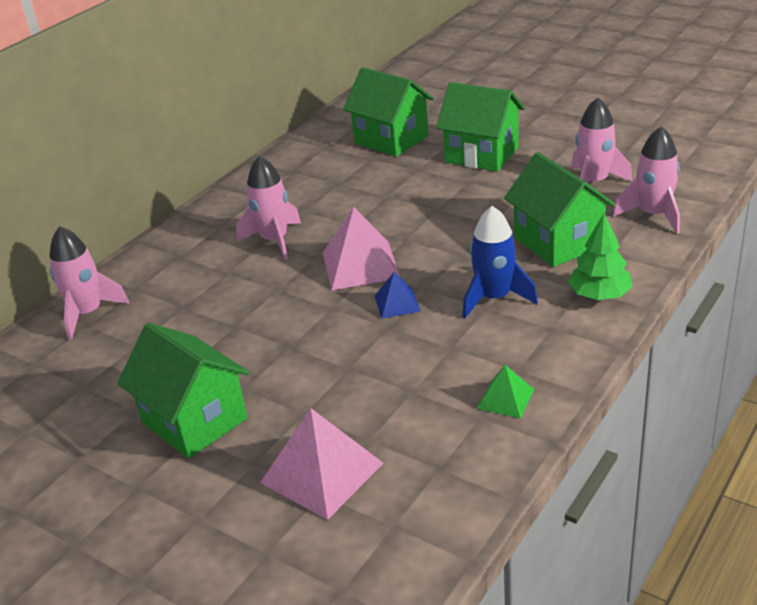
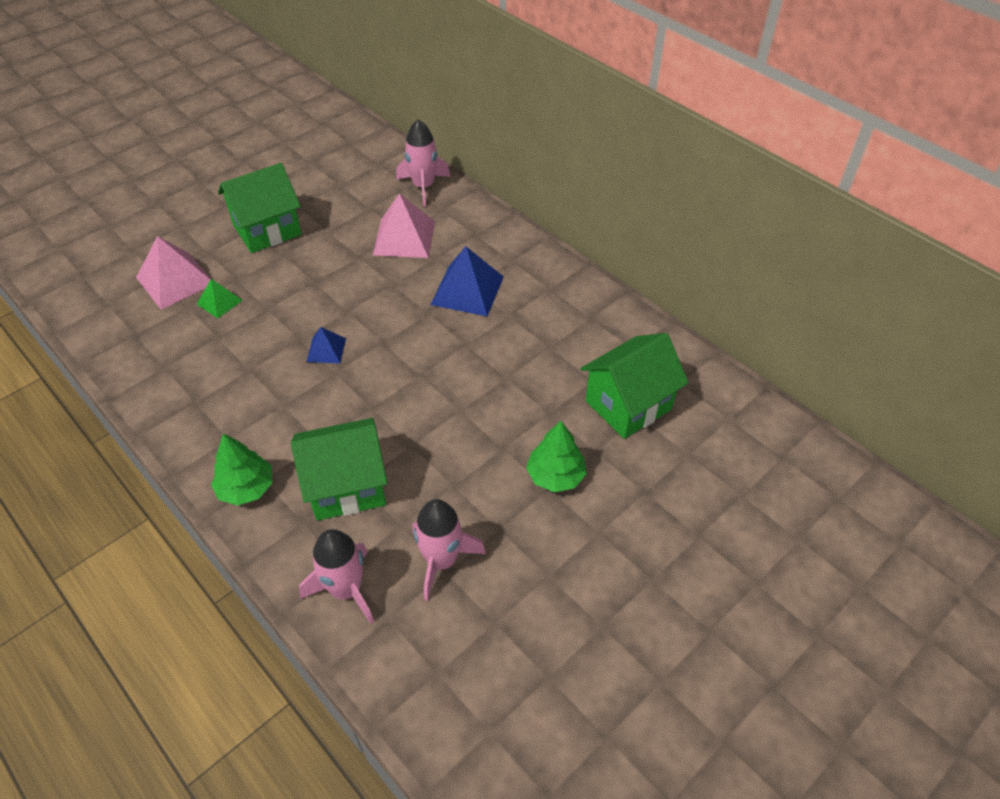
camera: 100 degrees right, 15 degrees up
(274, 240) = (467, 290): pink rocket -> blue pyramid
(360, 265) = (396, 338): pink pyramid -> pink pyramid (404, 238)
(481, 155) = (555, 476): green house -> green tree
(494, 298) = (292, 413): blue rocket -> none
(505, 398) = (170, 385): green pyramid -> green pyramid (219, 302)

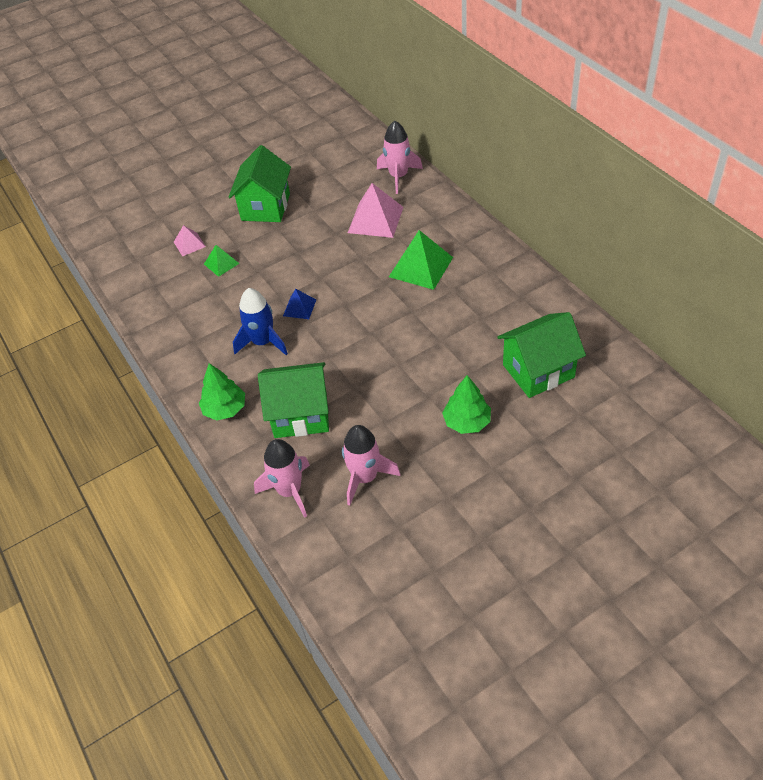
camera: 15 degrees right, 0 degrees up
(175, 280) = (189, 244): pink pyramid -> pink pyramid, size x0.54
(267, 230) = (265, 207): green house -> green house turned 60 degrees counterclockwise
(285, 397) = (263, 342): none -> blue rocket
(467, 290) = (420, 267): blue pyramid -> green pyramid

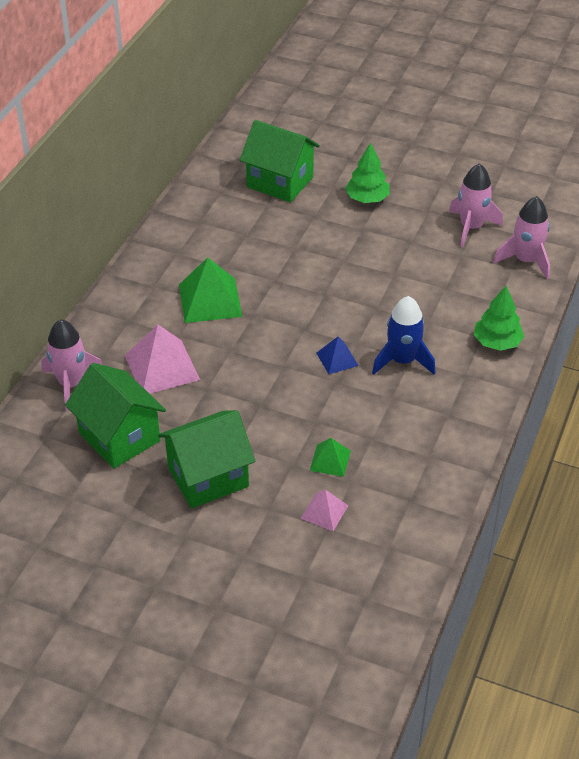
camera: 130 degrees left, 5 degrees down
(300, 415) = (454, 291): green house -> green house (119, 437)

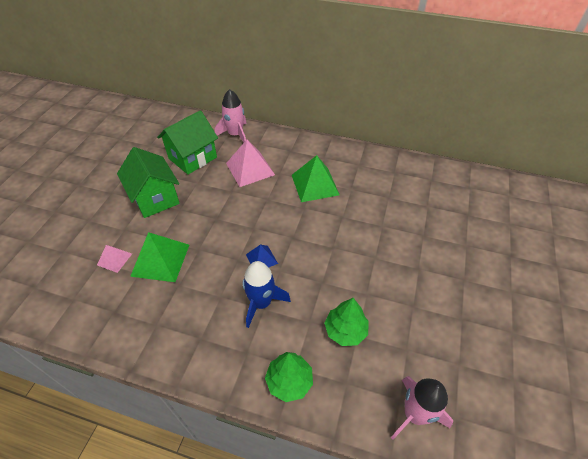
camera: 85 degrees right, 5 degrees up
(280, 182) = (457, 211): green house -> none
(330, 460) = (160, 260): green pyramid -> green pyramid, size x1.84
(367, 199) = (460, 270): green tree -> green tree (345, 330)
(471, 227) = (450, 359): pink rocket -> none

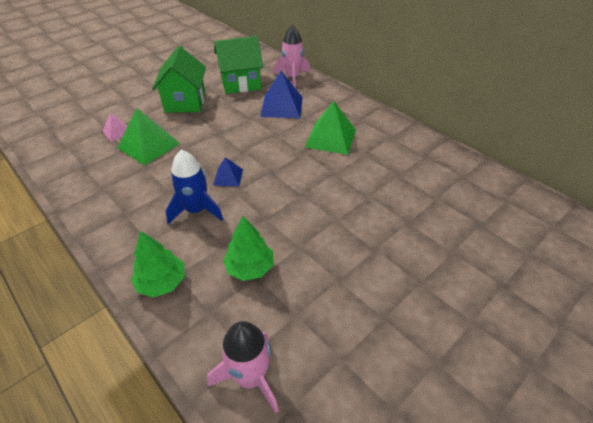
camera: 30 degrees right, 5 degrees down
(250, 169) = (282, 106): pink pyramid -> blue pyramid

